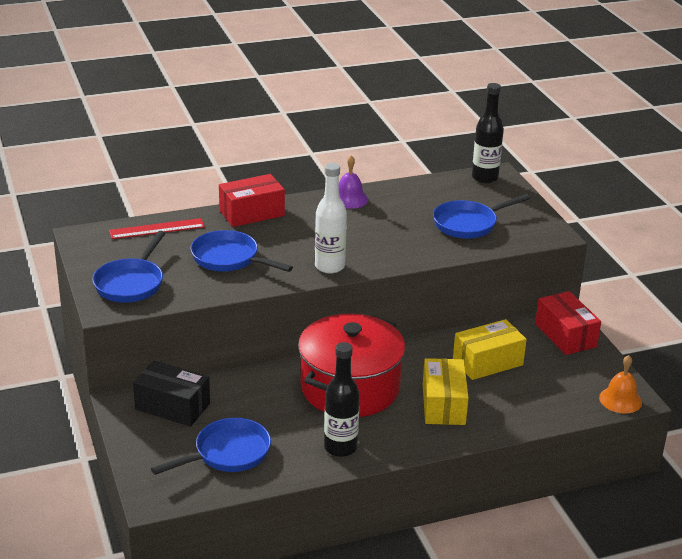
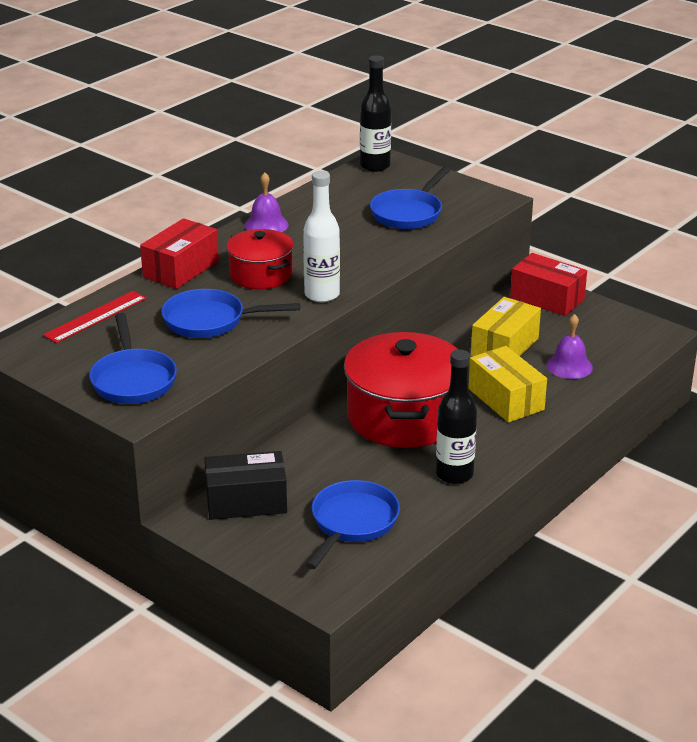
camera: 30 degrees left, 0 degrees up
(303, 236) = (261, 275): none -> red pot
(524, 397) = (569, 366): none -> purple bell
(620, 400) = (650, 338): orange bell -> none

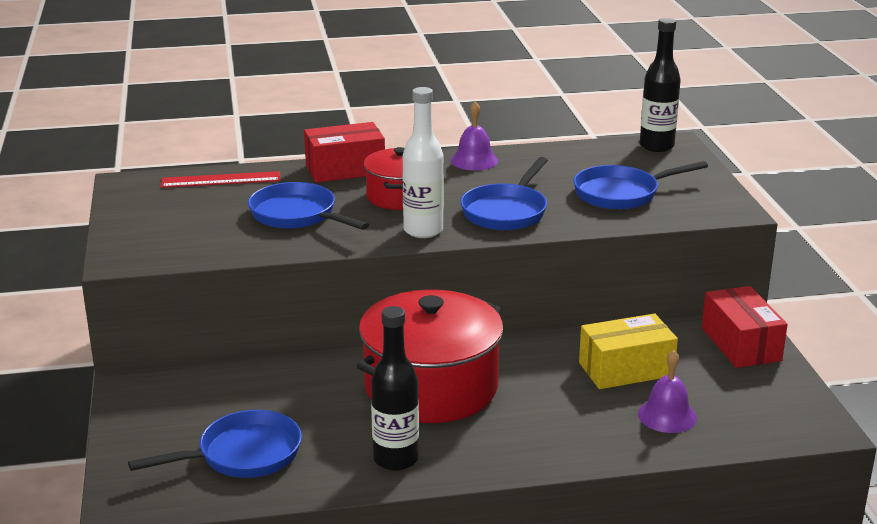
camera: 40 degrees right, 5 degrees down
(133, 380) = (163, 235): blue pan -> blue pan (506, 211)
(246, 501) = (192, 393): black box -> none
(506, 399) = (552, 416): yellow box -> none

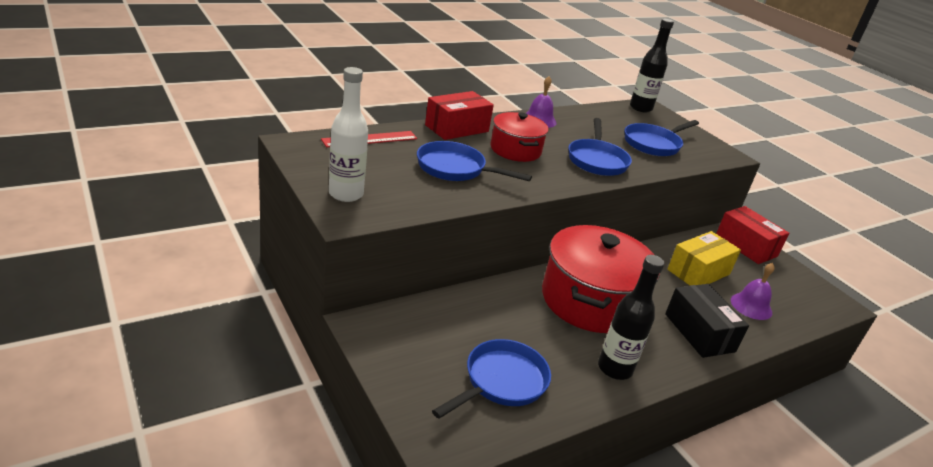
camera: 25 degrees left, 5 degrees up
(423, 230) = (556, 178): white bottle -> white bottle (346, 194)
(553, 436) = (699, 332): none -> black box

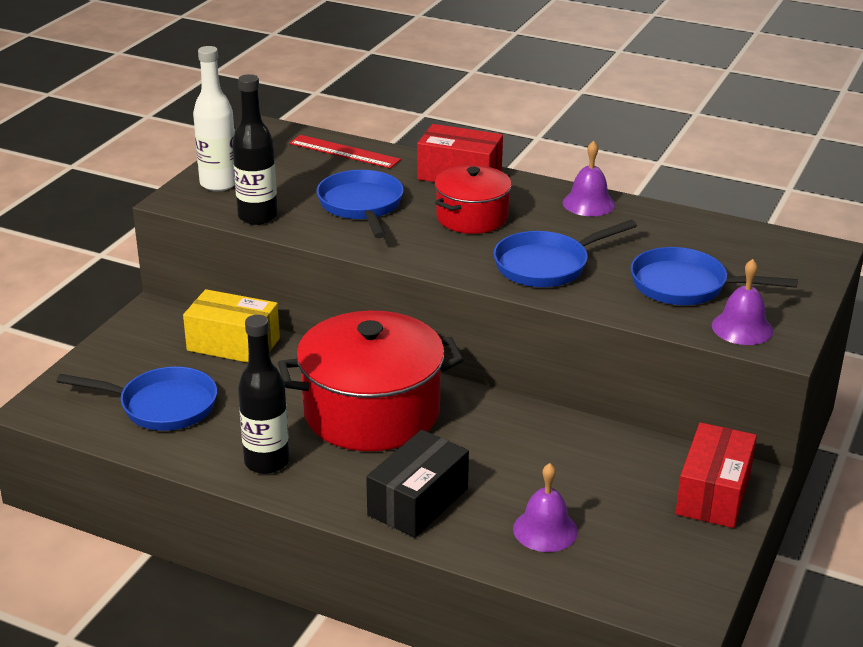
camera: 60 degrees right, 0 degrees up
(640, 108) = (798, 247): black bottle -> black bottle (257, 216)
(698, 272) = (564, 469): yellow box -> yellow box (233, 344)
(707, 153) = (742, 328): none -> purple bell

